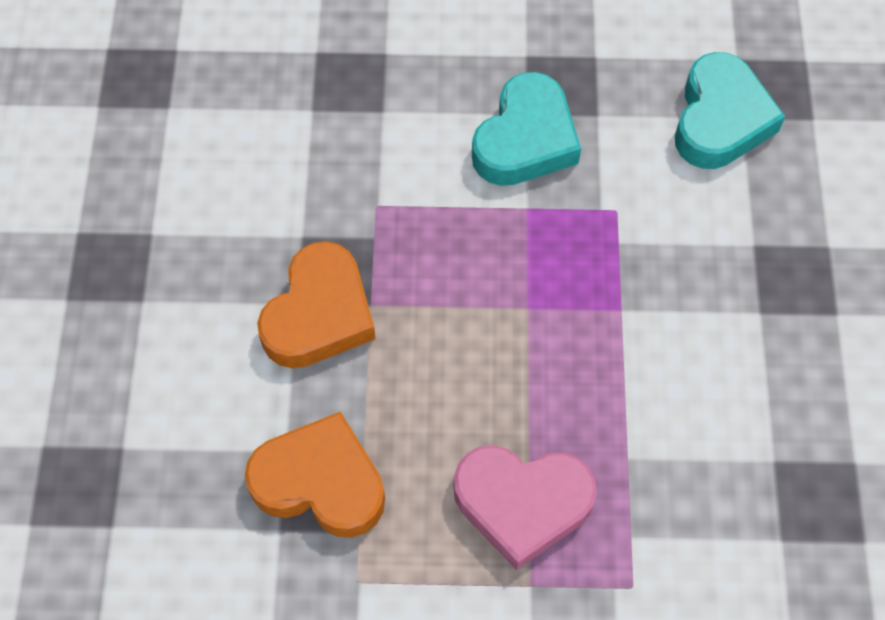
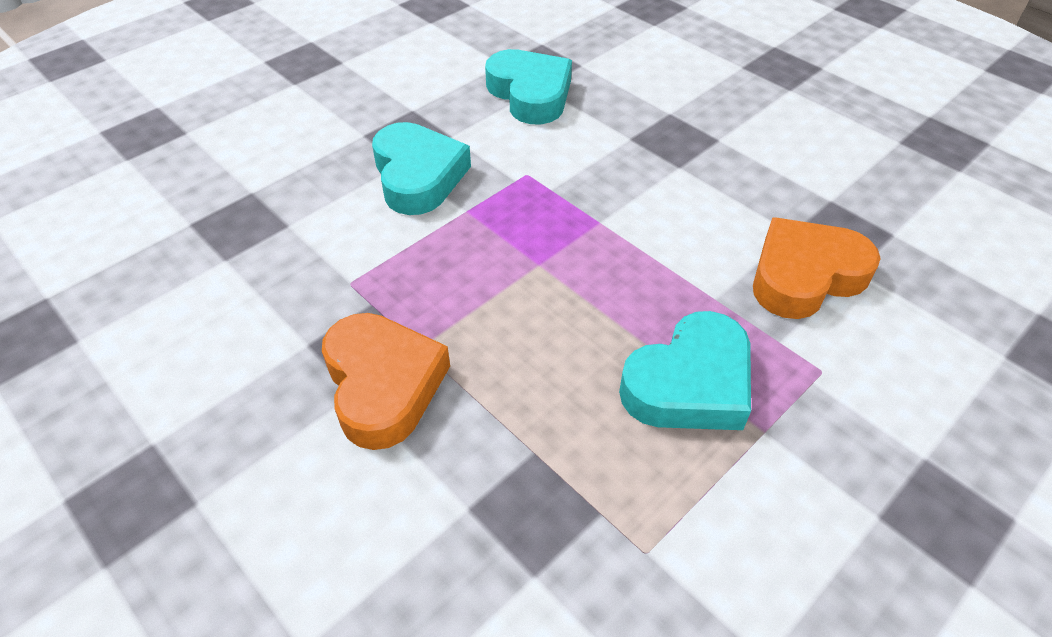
camera: 45 degrees left, 15 degrees down
(320, 482) = (526, 505): orange heart -> orange heart (805, 276)
(522, 504) = (689, 383): pink heart -> turquoise heart

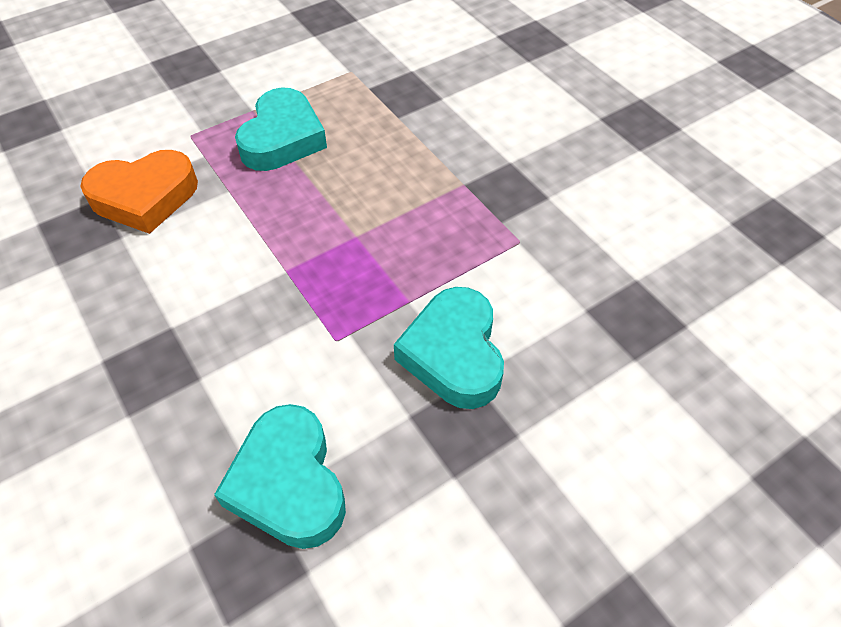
camera: 170 degrees left, 5 degrees up
(383, 385) = (490, 163): orange heart -> none
(689, 383) = (282, 138): turquoise heart -> turquoise heart turned 135 degrees clockwise

